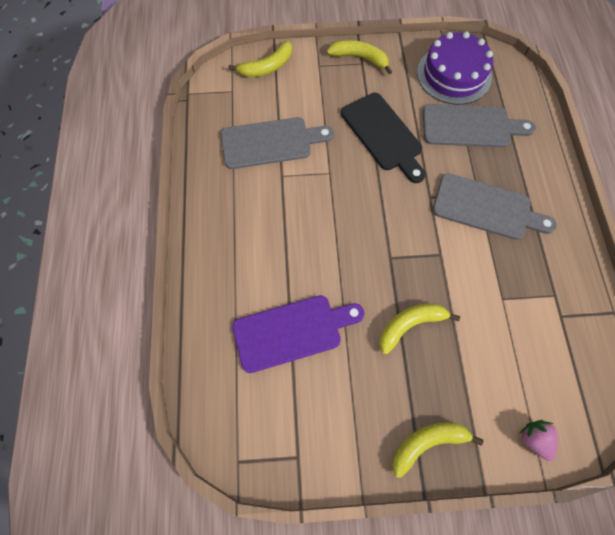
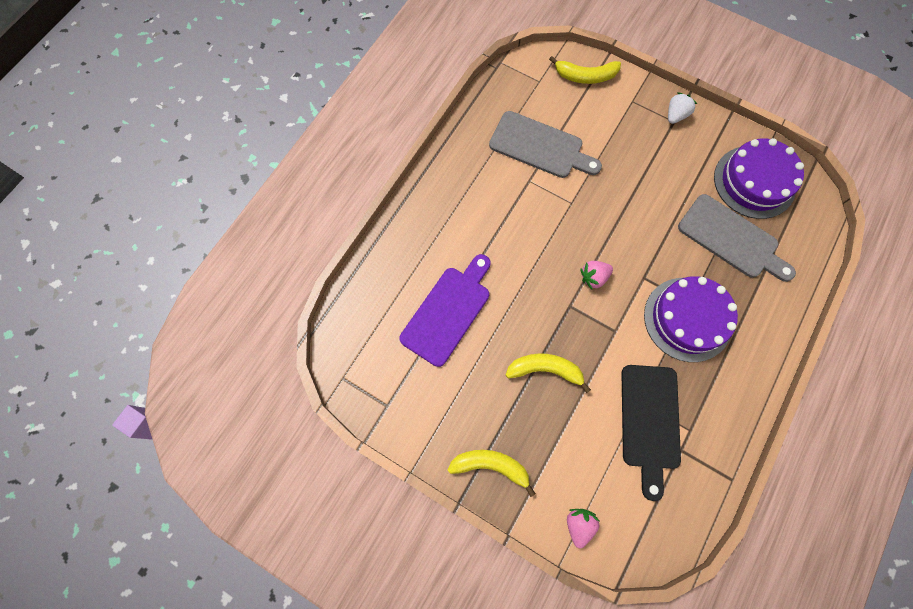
camera: 35 degrees right, 5 degrees up
(292, 332) = (448, 312): purple cutting board -> purple cutting board turned 75 degrees counterclockwise
(360, 58) = (675, 115): yellow banana -> white strawberry
(383, 135) = (644, 198): black cutting board -> black cutting board (649, 422)
(391, 222) = (593, 277): none -> pink strawberry
(486, 208) = (687, 319): grey cutting board -> purple cake

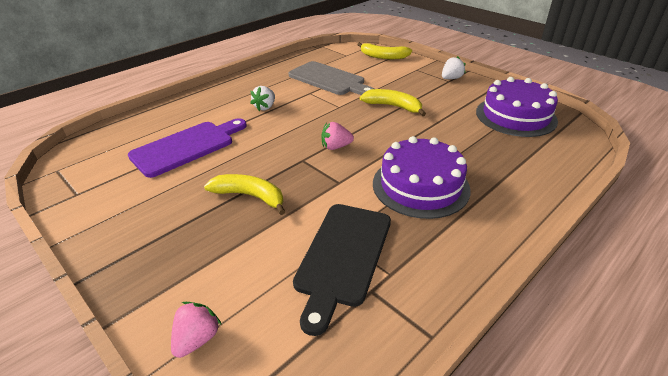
camera: 15 degrees right, 35 degrees down
(491, 466) = (136, 258): yellow banana -> yellow banana (393, 106)
(493, 221) = (265, 107): none -> white strawberry
(731, 239) = (484, 143): grey cutting board -> none

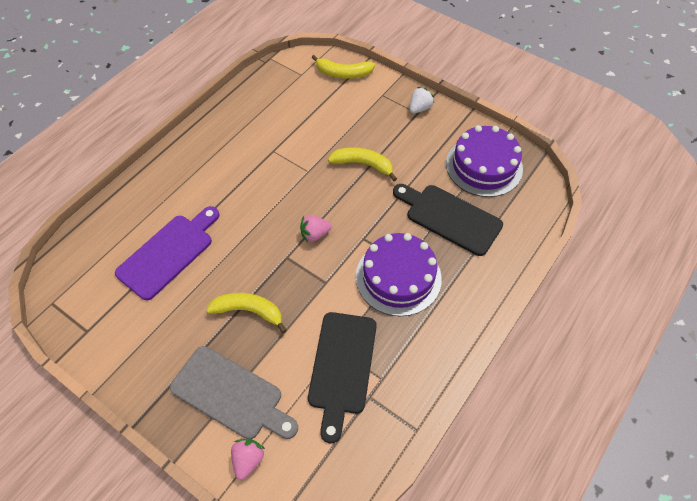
camera: 10 degrees left, 20 degrees up
(265, 107) = (231, 181): white strawberry -> none
(329, 79) = (289, 124): grey cutting board -> grey cutting board (231, 395)
(480, 147) = (450, 217): none -> black cutting board

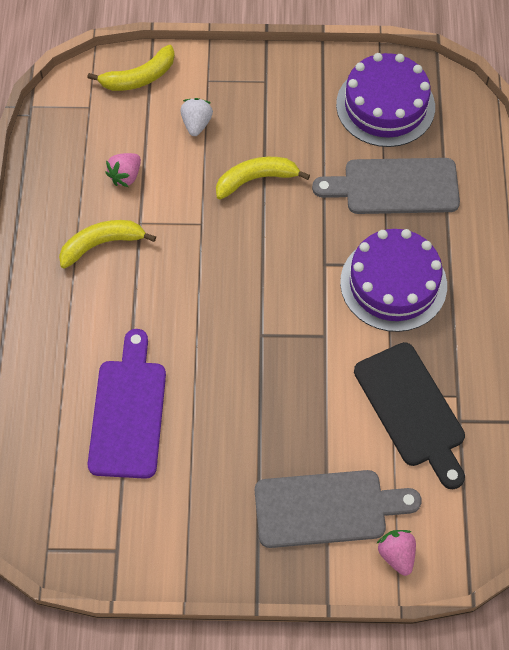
camera: 35 degrees left, 5 degrees up
(249, 311) = (272, 416): yellow banana -> yellow banana (102, 244)
(314, 234) = (270, 291): pink strawberry -> pink strawberry (125, 176)
(419, 108) = (263, 74): white strawberry -> white strawberry (196, 124)
(450, 217) = (395, 186): black cutting board -> grey cutting board

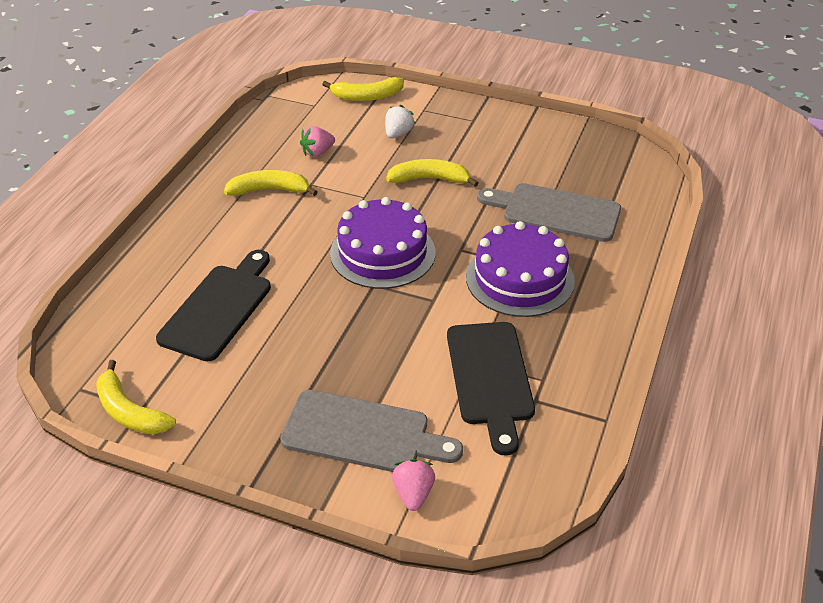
camera: 20 degrees right, 20 degrees down
(108, 558) = (130, 412): none -> yellow banana
(128, 412) = (219, 308): purple cutting board -> black cutting board
(385, 106) = (574, 157): purple cake -> purple cake (382, 253)

